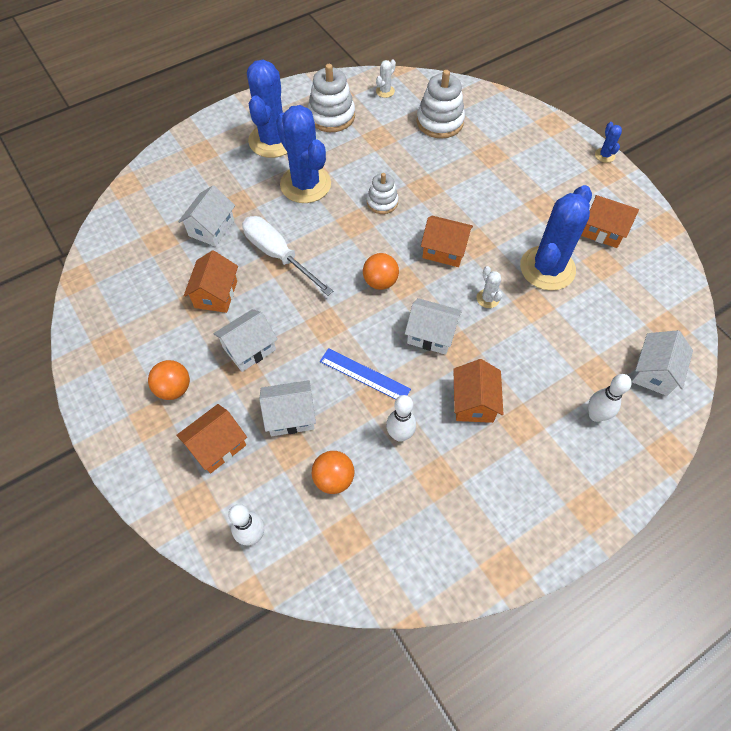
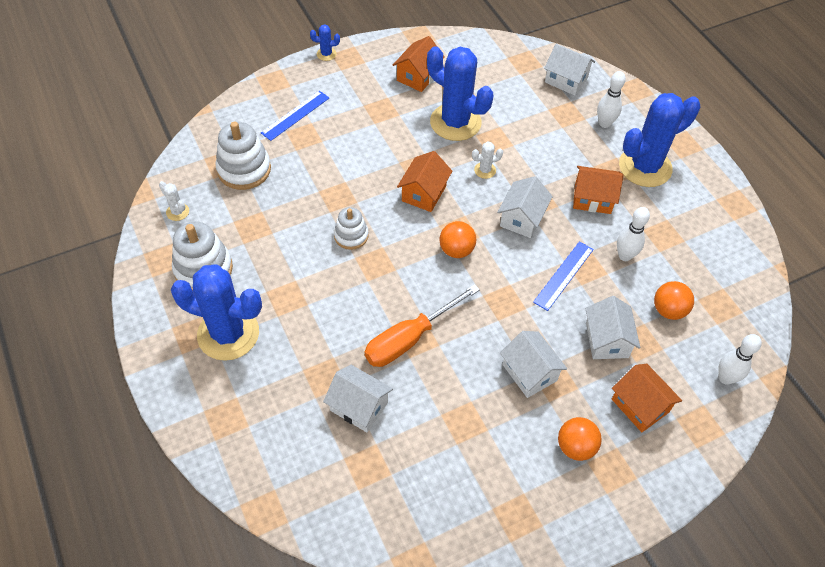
camera: 85 degrees left, 5 degrees down
(216, 294) = (456, 403): orange house -> none
(278, 255) = (410, 338): white screwdriver -> orange screwdriver
(305, 184) = (309, 304): blue cactus -> blue cactus (645, 167)
(514, 145) = (295, 115): none -> blue ruler

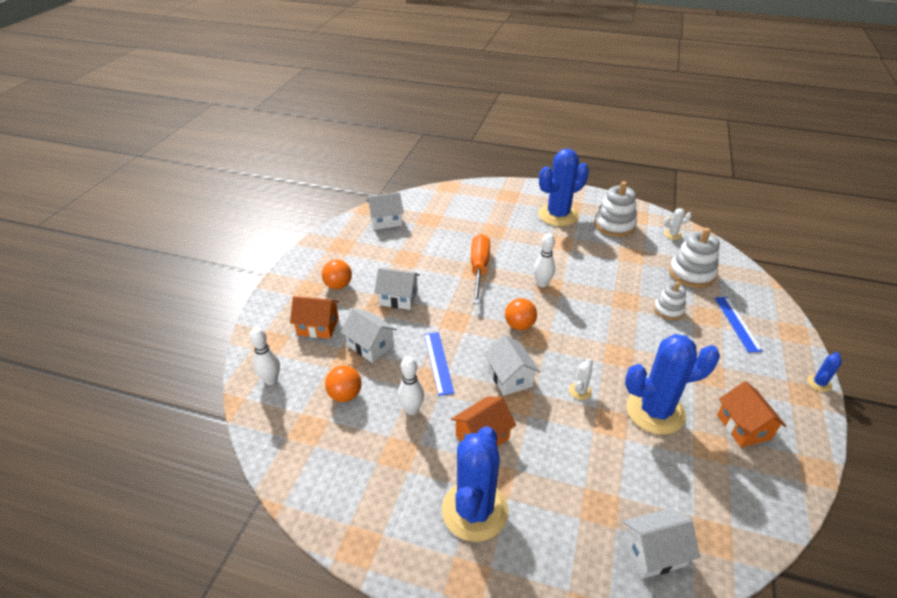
camera: 135 degrees right, 15 degrees down
(351, 236) = (583, 288): white stacking toy -> white stacking toy (668, 310)
(359, 406) = (462, 232): white house -> white house (386, 221)
(424, 193) = (588, 342): orange house -> none
(604, 123) = (559, 529): white bowling pin -> white bowling pin (542, 284)

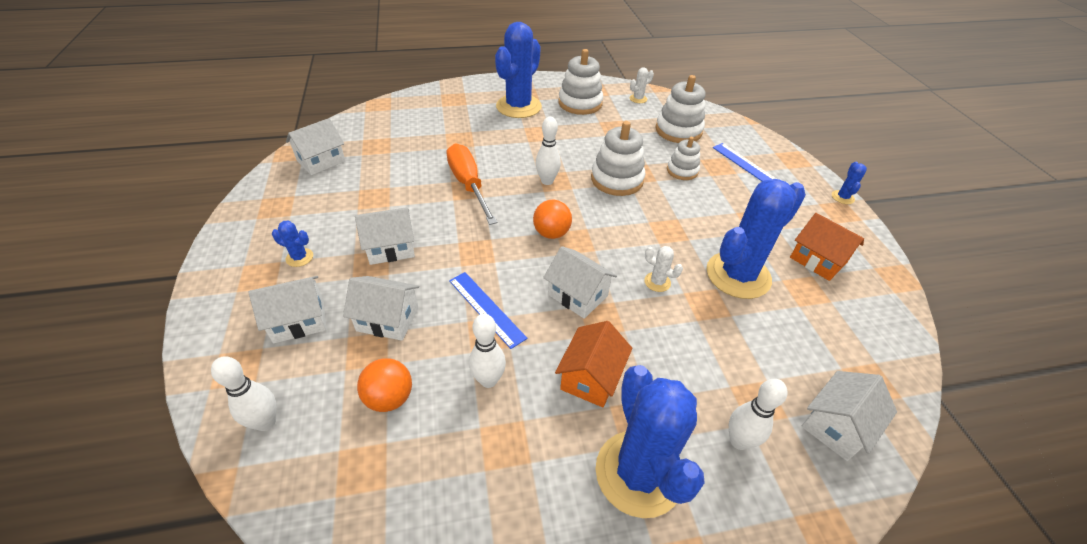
camera: 30 degrees left, 5 degrees up
(318, 326) = (299, 320): orange house -> white house
(338, 285) = (299, 257): orange ball -> blue cactus
(563, 525) = (739, 441): none -> white bowling pin
(580, 391) = (657, 282): white cactus -> white cactus turned 60 degrees counterclockwise
(602, 300) = (617, 180): none -> white stacking toy

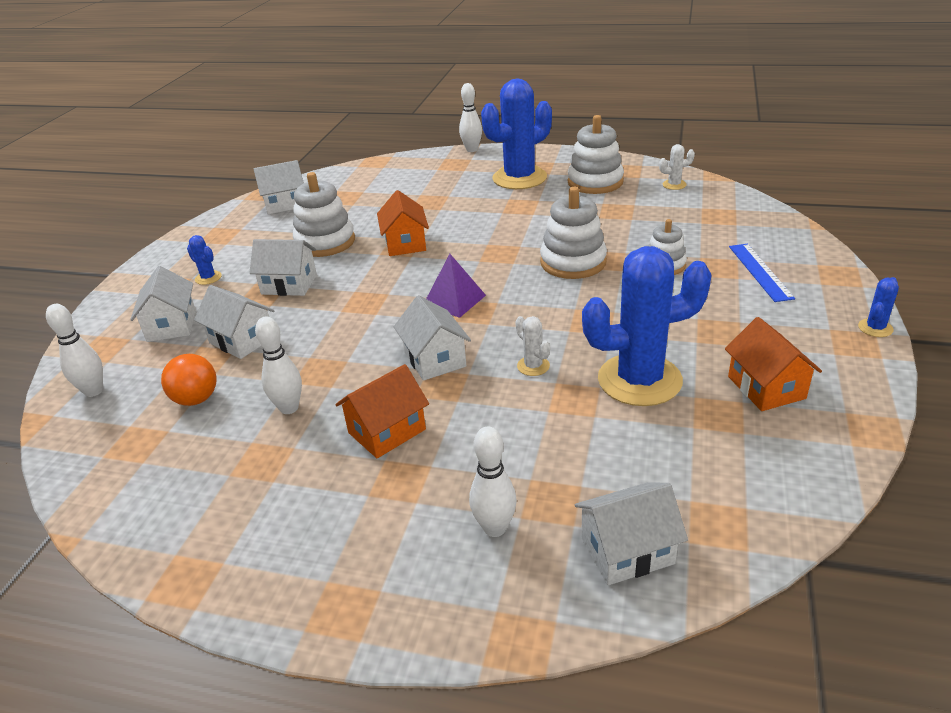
camera: 30 degrees right, 10 degrees down
(299, 320) = (171, 325): white house -> white house turned 75 degrees clockwise
(468, 185) = (405, 243): orange screwdriver -> orange house
(486, 308) = (335, 351): blue ruler -> none
(547, 181) = (491, 252): white bowling pin -> white bowling pin (472, 150)
(551, 233) = (454, 300): orange ball -> purple pyramid
(638, 473) = (364, 521): blue cactus -> none
(678, 131) = (698, 224): white stacking toy -> white stacking toy (325, 242)

